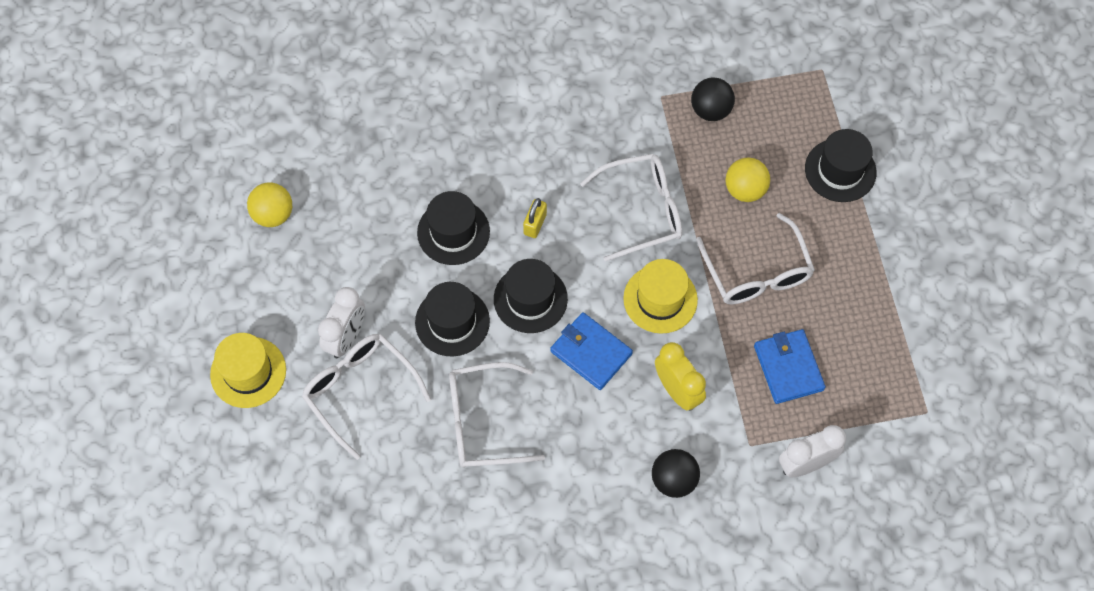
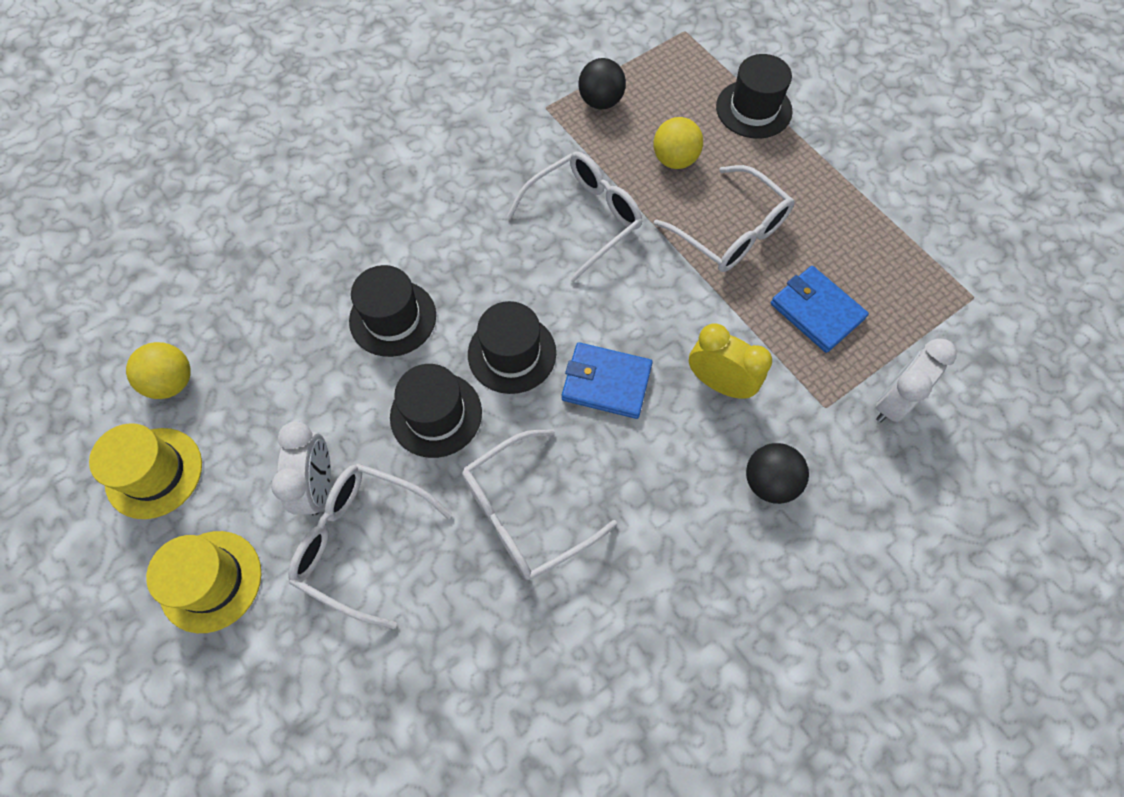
camera: 25 degrees left, 0 degrees up
(535, 224) = (479, 275): yellow padlock -> none
(660, 299) = (649, 297): yellow hat -> yellow hat (154, 473)

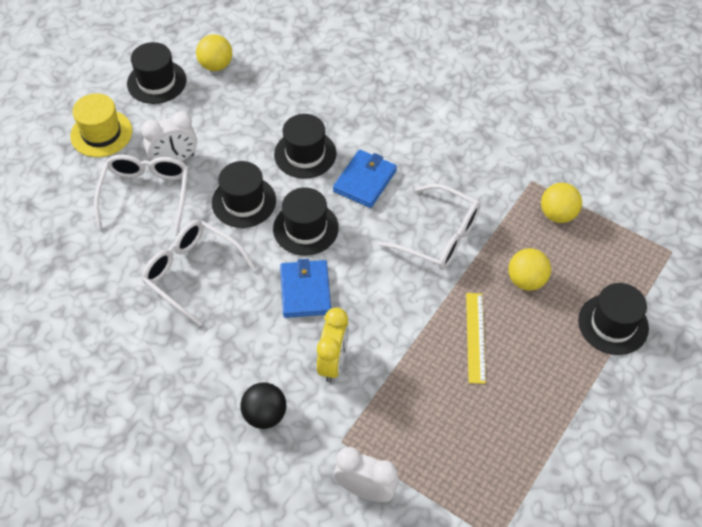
camera: 70 degrees right, 10 degrees down
(154, 473) = (156, 82): yellow hat -> black hat
(601, 102) = (557, 214): black ball -> yellow ball
(730, 231) = (475, 337): white glasses -> yellow ruler
(816, 311) = (426, 417): blue wallet -> blue wallet (364, 181)

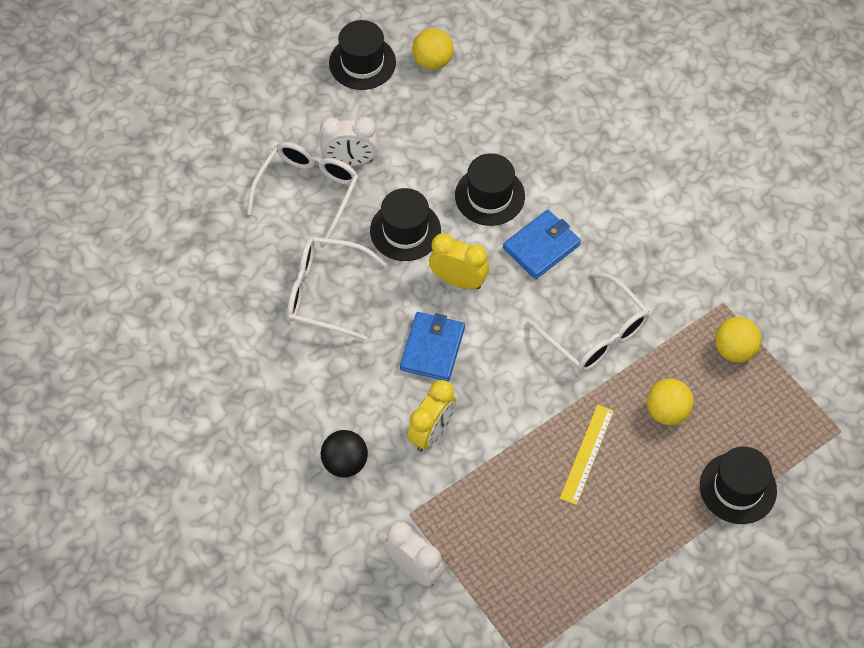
camera: 20 degrees right, 5 degrees up
(101, 133) = (285, 107): yellow hat -> none
(192, 273) = (325, 293): white glasses -> white glasses turned 45 degrees counterclockwise
(305, 228) = (458, 280): black hat -> yellow clock

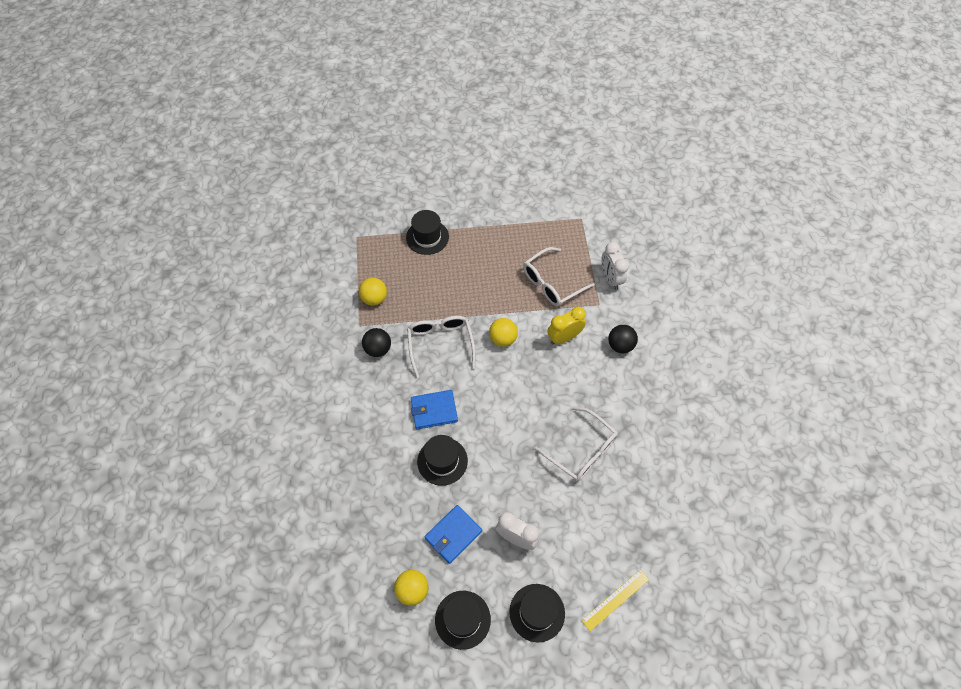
camera: 150 degrees left, 0 degrees up
(308, 191) = (557, 530): white glasses -> white glasses (552, 283)
(405, 230) = (509, 466): black hat -> black hat (537, 612)
(432, 348) = (536, 383): blue wallet -> blue wallet (453, 535)
(458, 280) = (496, 415): yellow clock -> none
(586, 454) = (489, 287): yellow ruler -> yellow ruler (615, 600)
(667, 411) = (433, 287): yellow ball -> yellow ball (503, 339)
(672, 284) = (378, 349): none -> black ball

